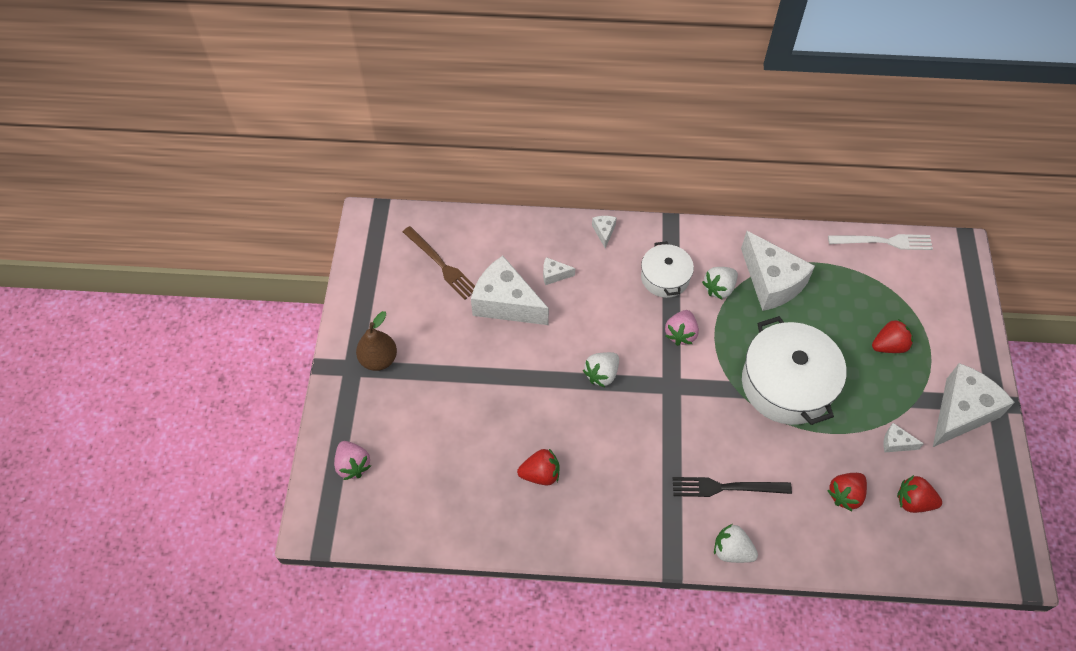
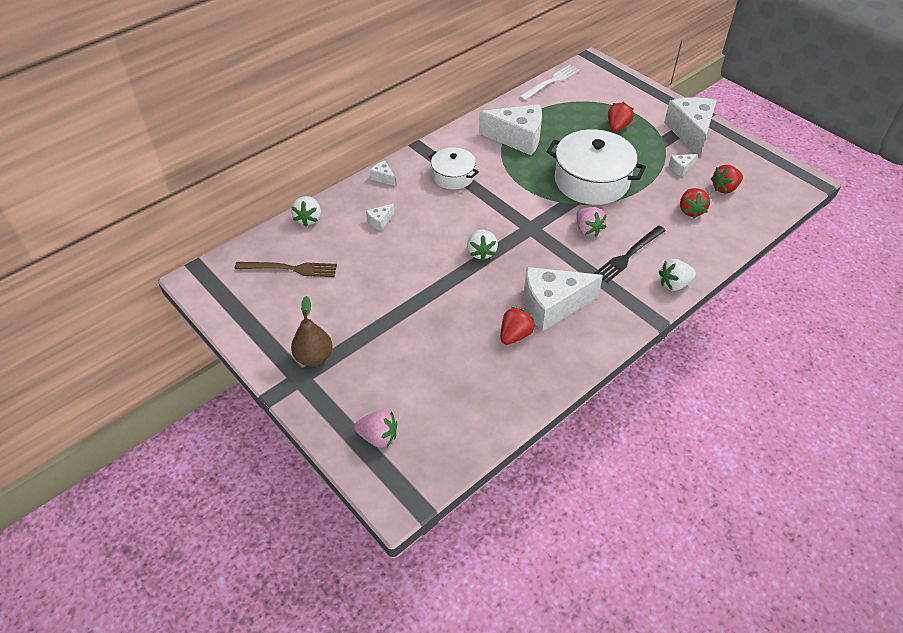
camera: 45 degrees left, 10 degrees down
(506, 303) = (366, 259): white cheese -> white cheese (552, 305)
(680, 334) = (500, 198): pink strawberry -> pink strawberry (588, 230)
(719, 288) = (492, 160): white strawberry -> white strawberry (308, 219)

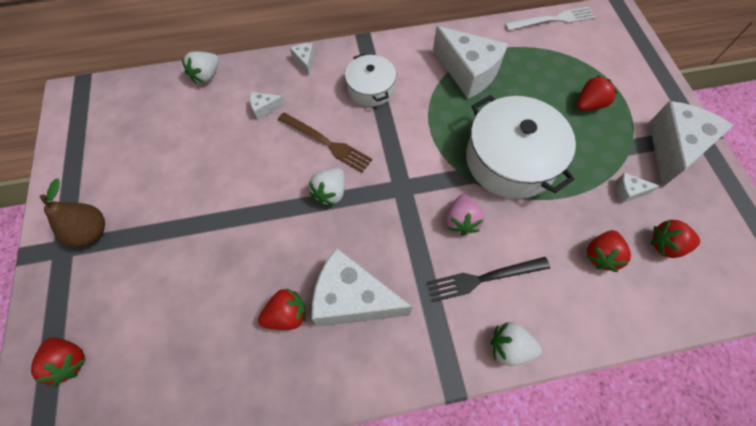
camera: 30 degrees right, 15 degrees up
(289, 269) = (149, 122): brown fork -> brown fork (326, 143)
(378, 437) = (69, 361): pink strawberry -> red strawberry

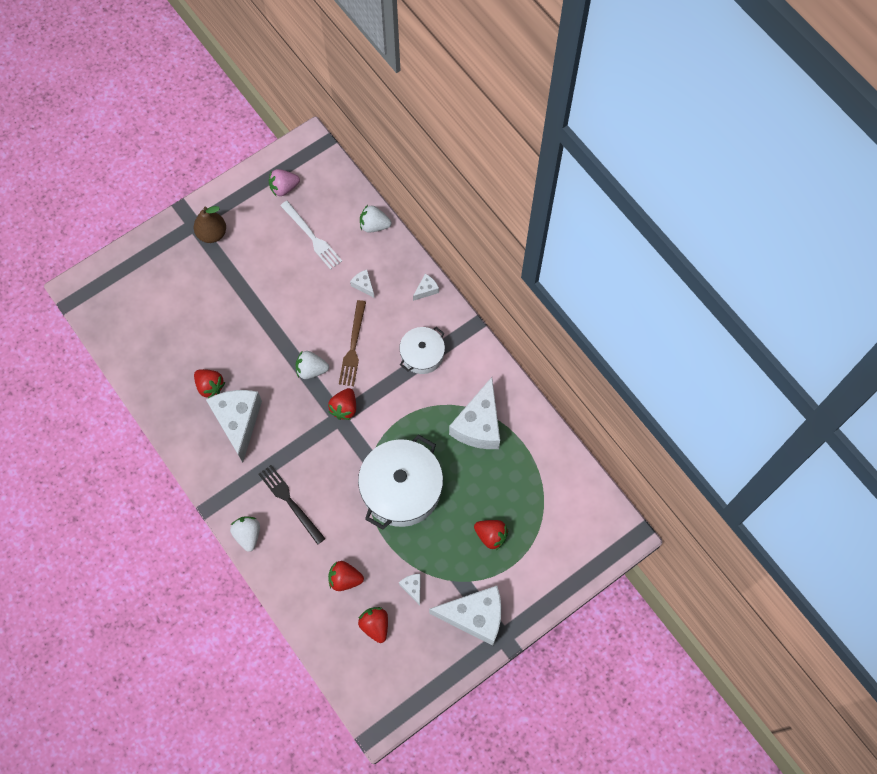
camera: 65 degrees right, 5 degrees up
(69, 361) = (130, 278): red strawberry -> red strawberry (344, 408)
(461, 221) = (329, 471): pink strawberry -> pink strawberry (284, 188)
(552, 20) = (583, 477): white fork -> white fork (311, 236)

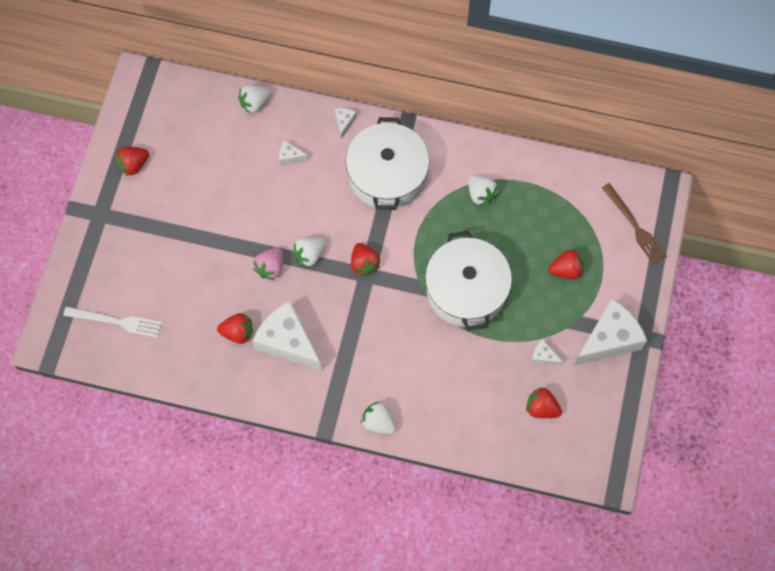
camera: 40 degrees left, 0 degrees up
(212, 234) = (123, 210): brown pear -> none
(284, 188) = (150, 128): pink strawberry -> pink strawberry (270, 267)
(291, 502) = (389, 370): black fork -> none
(311, 236) = (211, 150): white fork -> white fork (115, 321)
(345, 579) = (486, 393): red strawberry -> red strawberry (133, 165)
(353, 346) = (326, 210): brown fork -> brown fork (634, 226)
(422, 354) = (387, 175): white pot -> white pot, size x1.77
(479, 425) = (481, 194): white cheese -> white strawberry

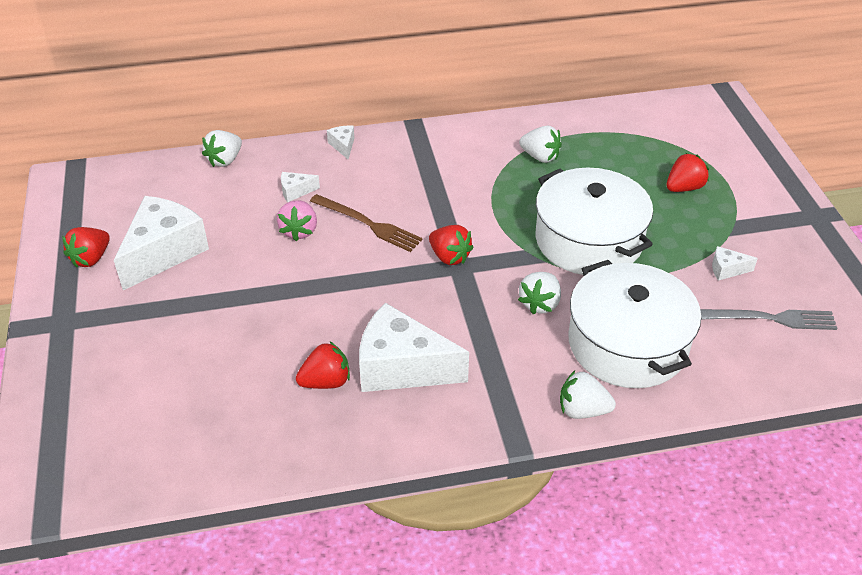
camera: 25 degrees left, 25 degrees down
(115, 321) = (136, 432): white fork -> none
(270, 267) = (332, 299): pink strawberry -> pink strawberry (299, 231)
(309, 255) = (375, 270): white strawberry -> white strawberry (540, 304)
(387, 175) = (422, 172): white pot -> white pot (627, 344)
(541, 408) = (768, 319): red strawberry -> grey fork
(609, 339) = (783, 229): white cheese -> white cheese (163, 252)
(634, 226) = (721, 132): brown fork -> brown fork (367, 224)

